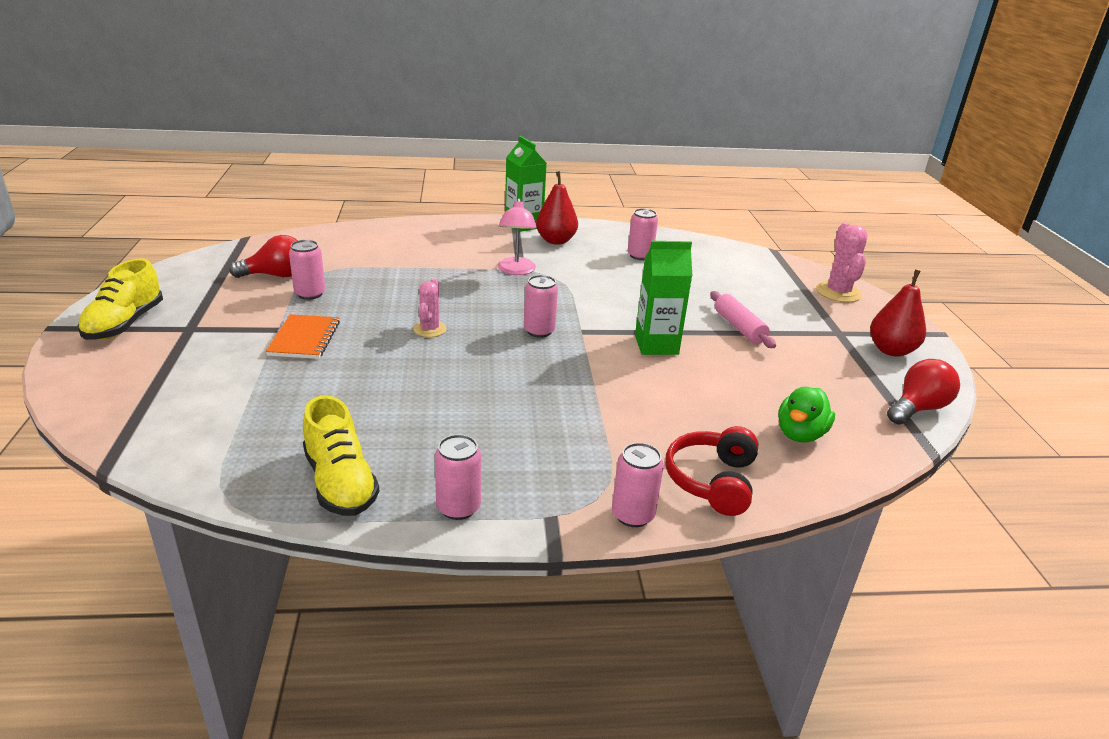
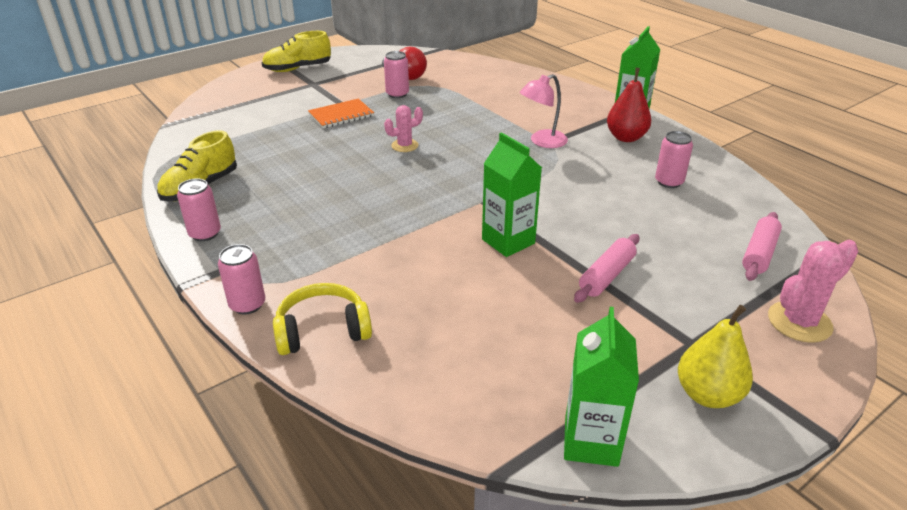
camera: 60 degrees right, 5 degrees up
(539, 331) = (458, 184): pink can -> none
(712, 481) = (322, 330): red headphones -> yellow headphones
(758, 270) = (759, 253): none -> pink rolling pin
(800, 434) = (444, 363): green duck -> none
(891, 350) = (707, 395): red pear -> yellow pear
(917, 408) = (591, 442): red light bulb -> green carton

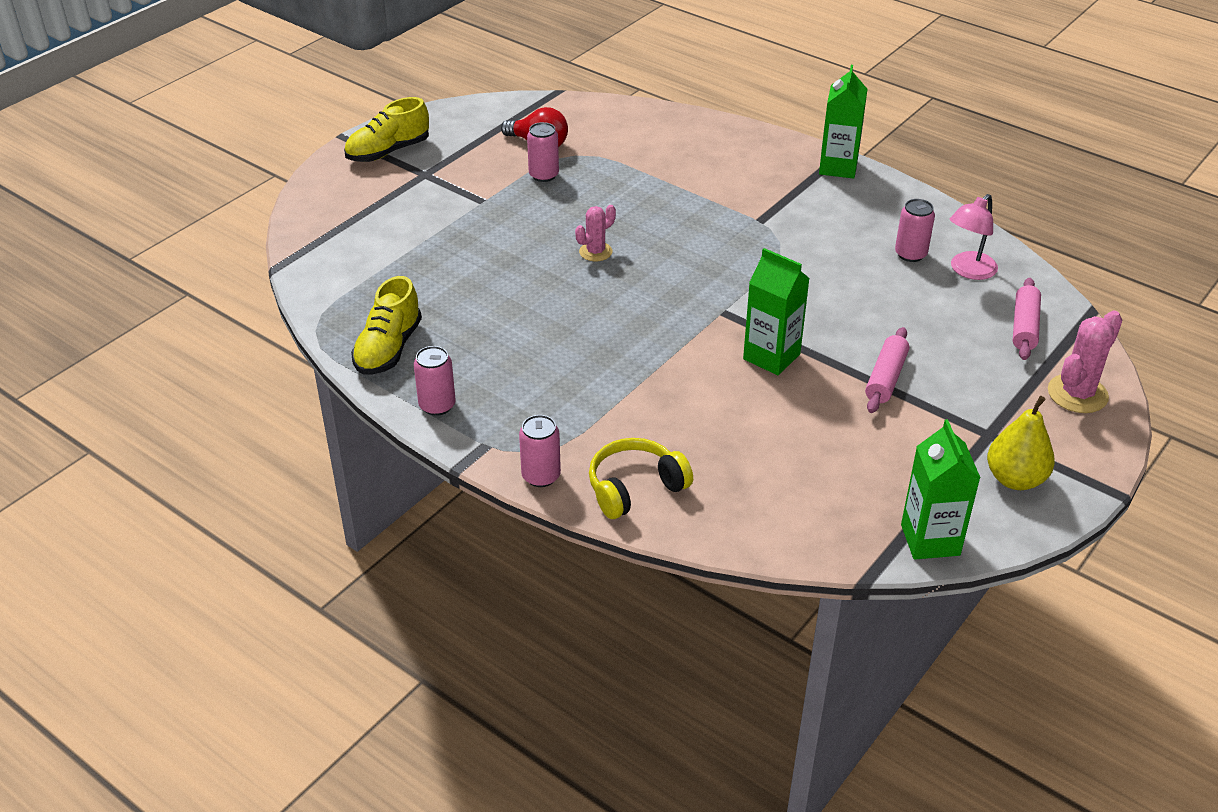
camera: 15 degrees left, 5 degrees up
(341, 115) = (492, 219): orange notebook -> none
(542, 142) = (752, 221): pink lamp -> pink lamp (968, 271)
(626, 137) = (844, 200): red pear -> none

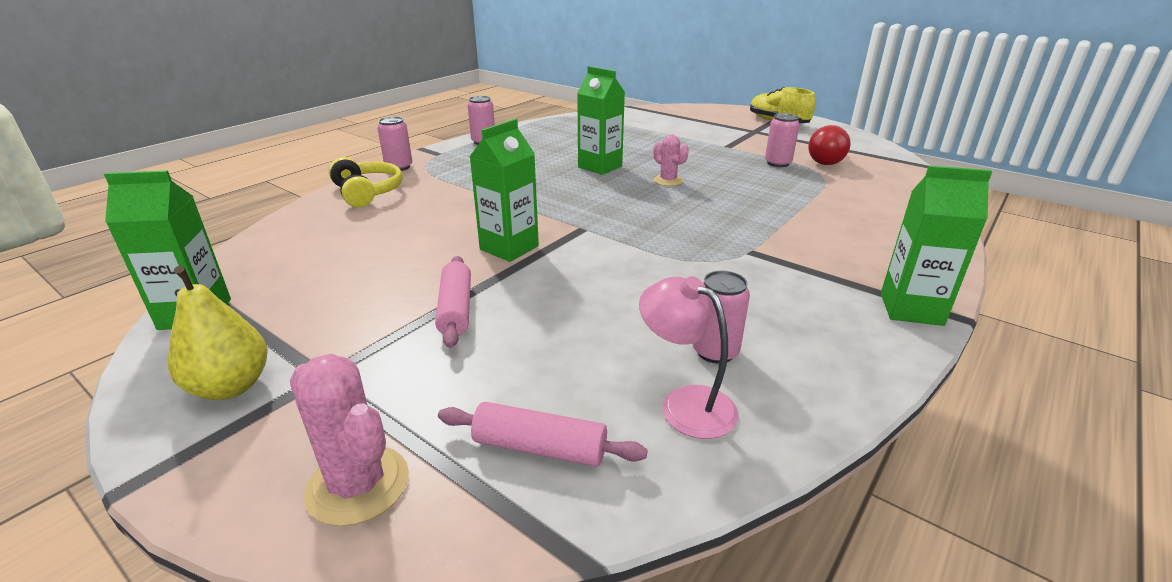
camera: 90 degrees right, 10 degrees down
(388, 349) = (544, 130): yellow shoe -> none
(548, 299) = (600, 167): none -> green carton
(886, 378) = (456, 309): pink rolling pin -> pink rolling pin turned 60 degrees clockwise

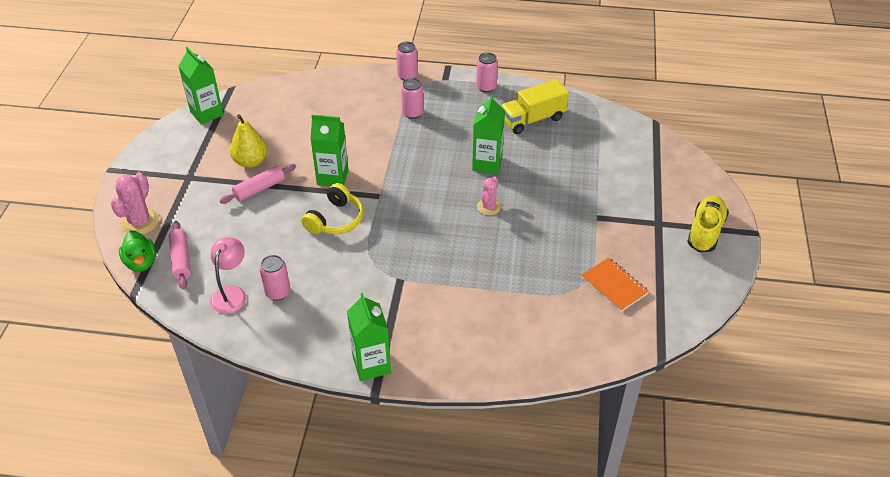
camera: 60 degrees right, 15 degrees up
(231, 386) = (169, 157): yellow pear -> yellow pear (251, 161)
(367, 193) = (360, 86): yellow headphones -> yellow headphones (336, 220)
(491, 519) = (141, 262): none -> green duck
(561, 137) = (532, 119): none -> yellow truck
(777, 163) = (581, 257): pink can -> pink can (412, 113)
(826, 161) = (614, 285): red light bulb -> orange notebook

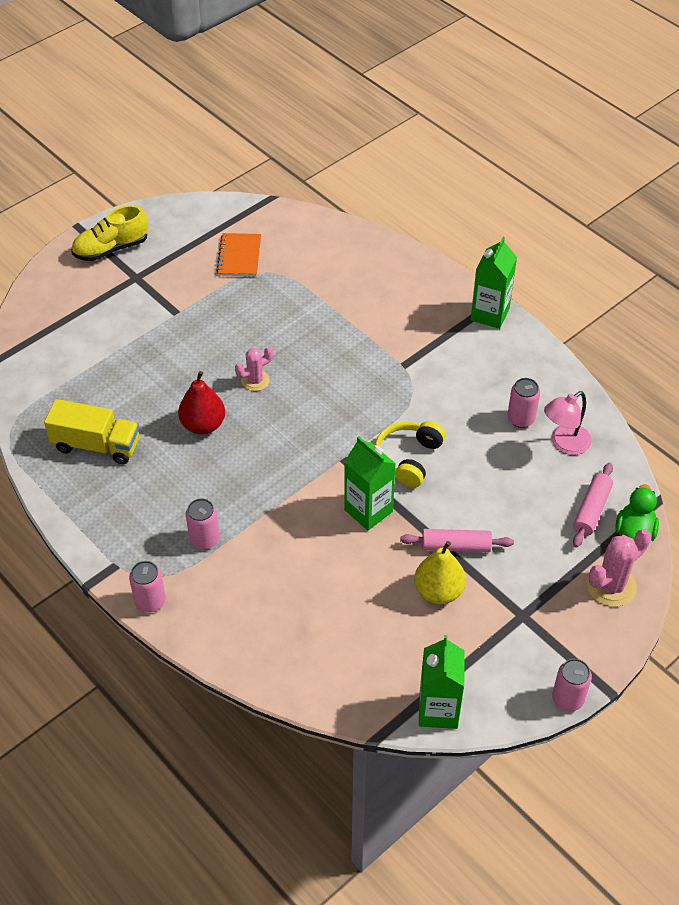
camera: 140 degrees left, 5 degrees up
(336, 220) = (408, 458): yellow headphones -> yellow headphones turned 45 degrees counterclockwise
(486, 87) = (87, 521): pink can -> pink can (567, 699)
(487, 164) = (203, 425): green carton -> red pear

